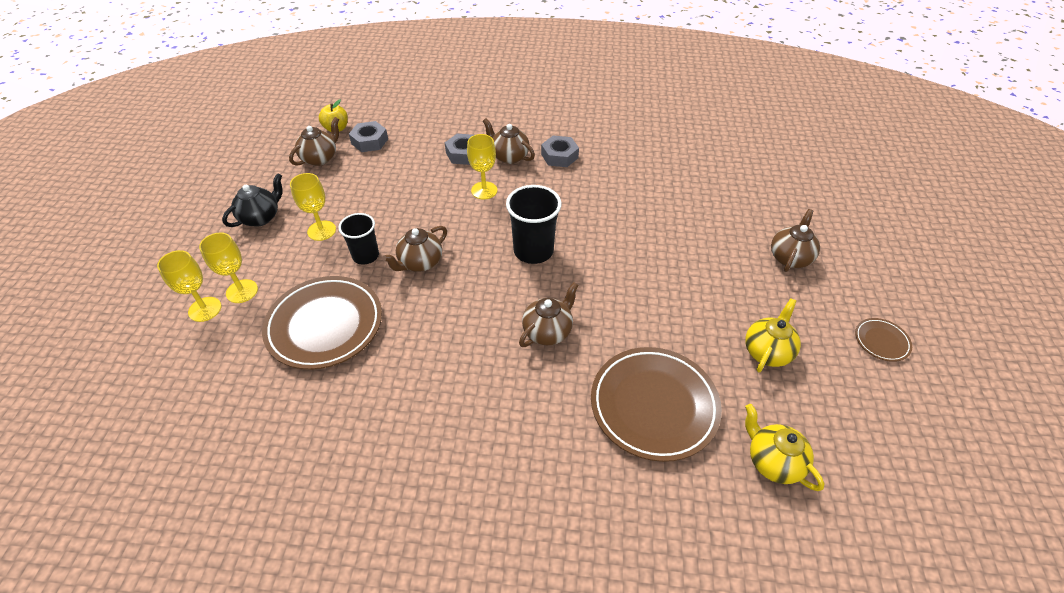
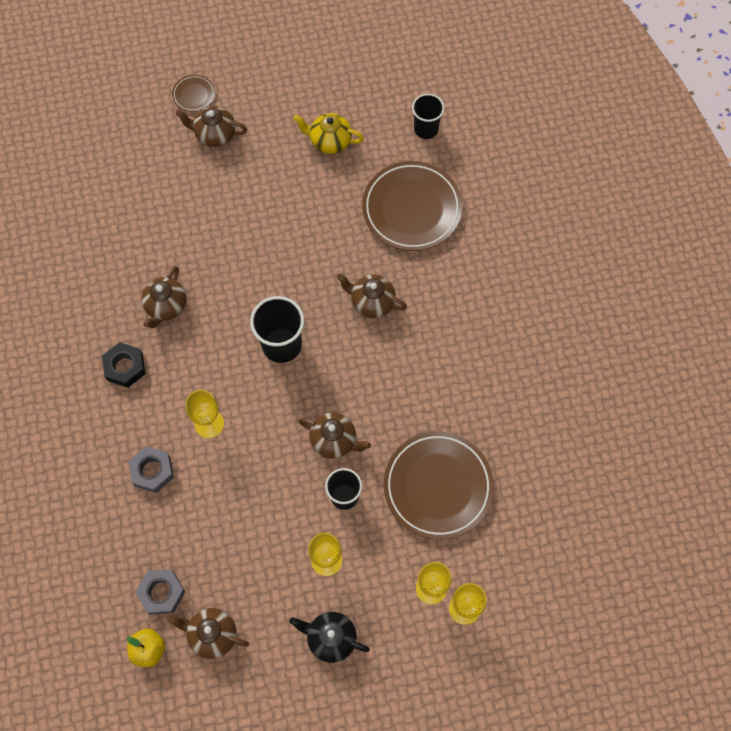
camera: 110 degrees left, 20 degrees up
(509, 156) = (142, 420): brown teapot -> brown teapot (166, 306)
(559, 156) = (125, 367): grey nut -> black nut
(773, 461) = (426, 129): yellow teapot -> black cup
(881, 341) = (289, 67): brown plate -> brown plate (194, 95)

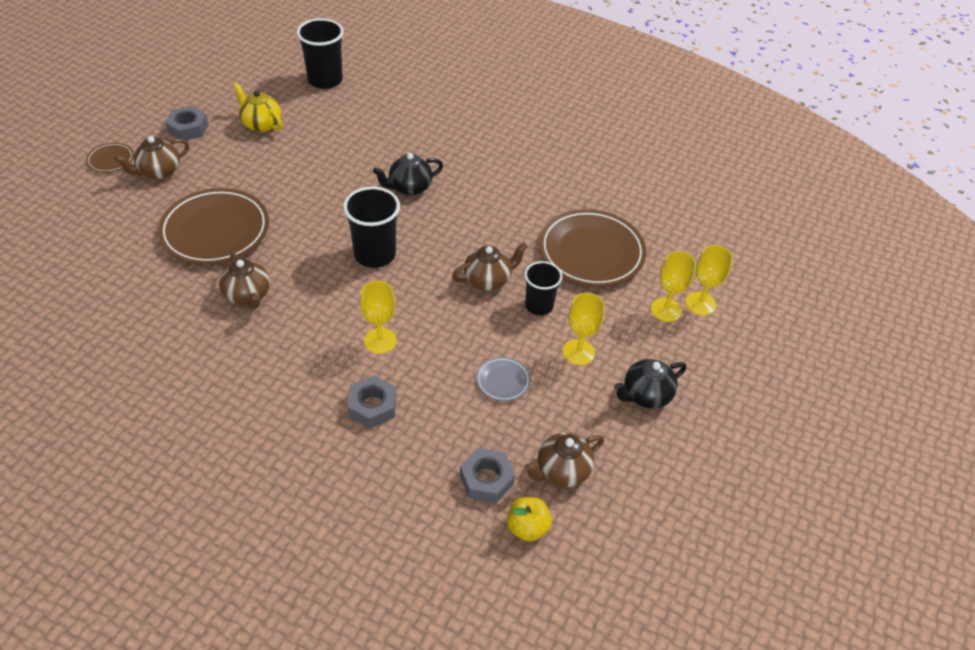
camera: 50 degrees left, 20 degrees down
(125, 367) = (260, 358): black nut -> none
(251, 532) = (503, 381): none -> grey plate
(274, 103) = (188, 128): none -> grey nut
(329, 141) = (261, 124): yellow teapot -> yellow teapot turned 75 degrees clockwise
(371, 302) = (409, 188): brown teapot -> black teapot
(412, 209) = (370, 124): brown plate -> brown plate (215, 231)
(426, 129) = (325, 80): black cup -> black cup, size x1.51

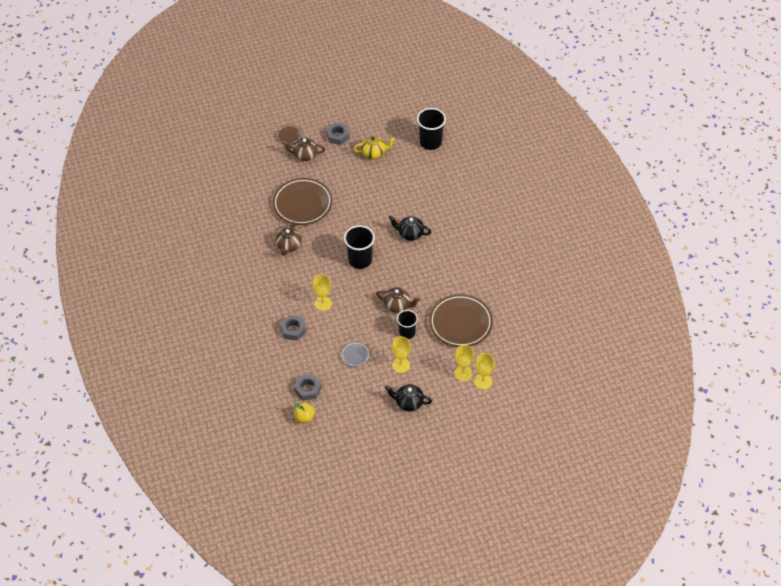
camera: 45 degrees right, 5 degrees up
(261, 124) = (374, 153): yellow teapot -> yellow teapot turned 90 degrees clockwise
(562, 471) = (340, 407): brown teapot -> none

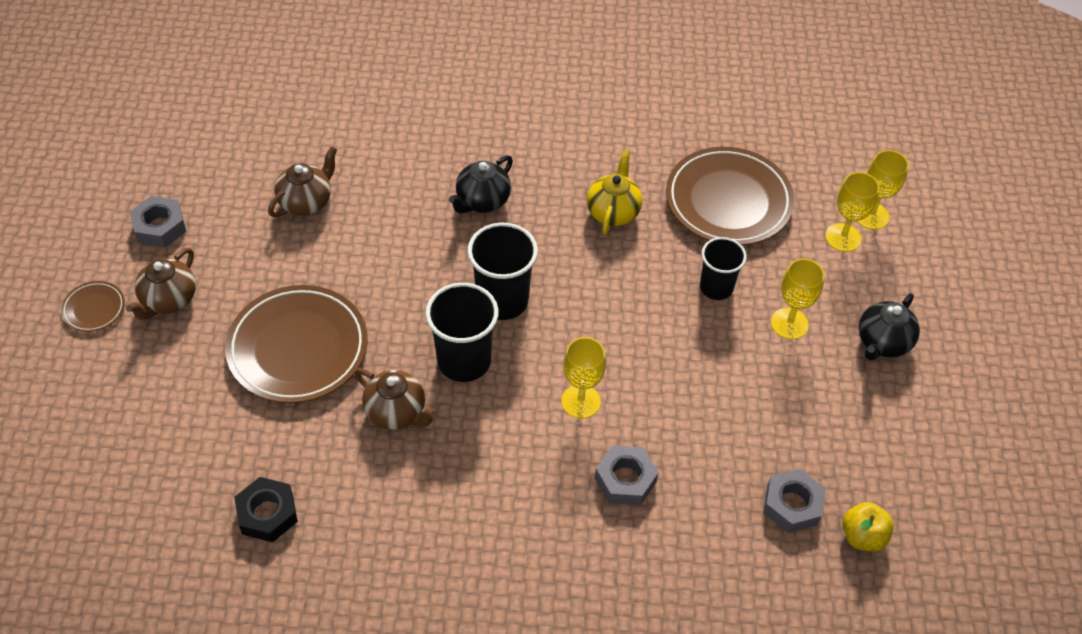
camera: 70 degrees left, 0 degrees up
(227, 225) = (267, 514): none -> black nut
(355, 355) = (736, 390): grey plate -> none
(374, 153) = (247, 186): yellow teapot -> yellow teapot (613, 212)
(397, 305) = (644, 279): brown teapot -> brown teapot (306, 201)
(430, 142) = (281, 95): black cup -> black cup (464, 361)

